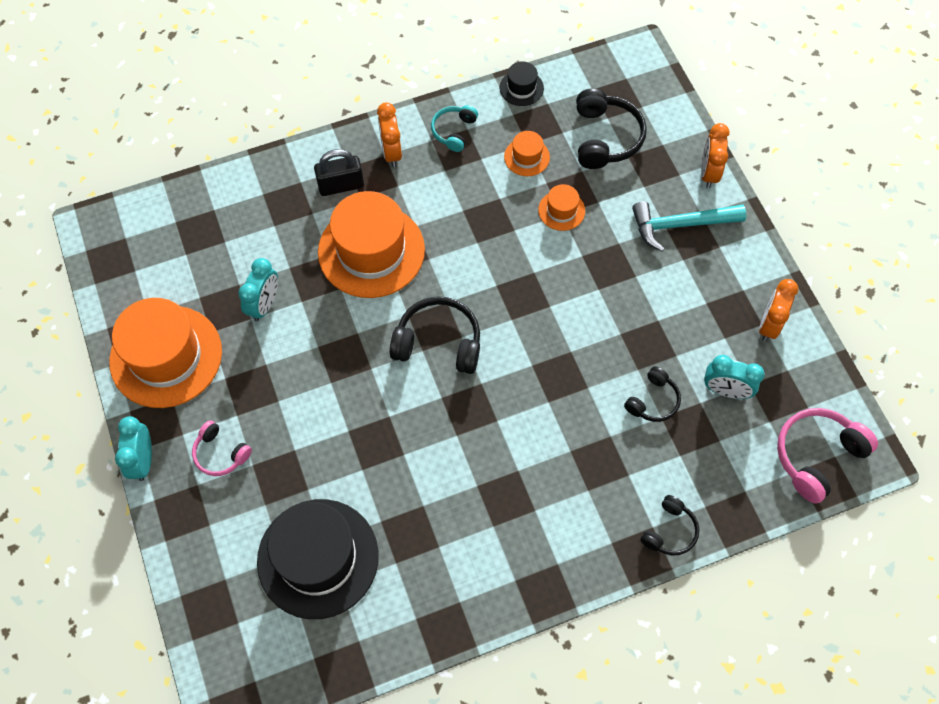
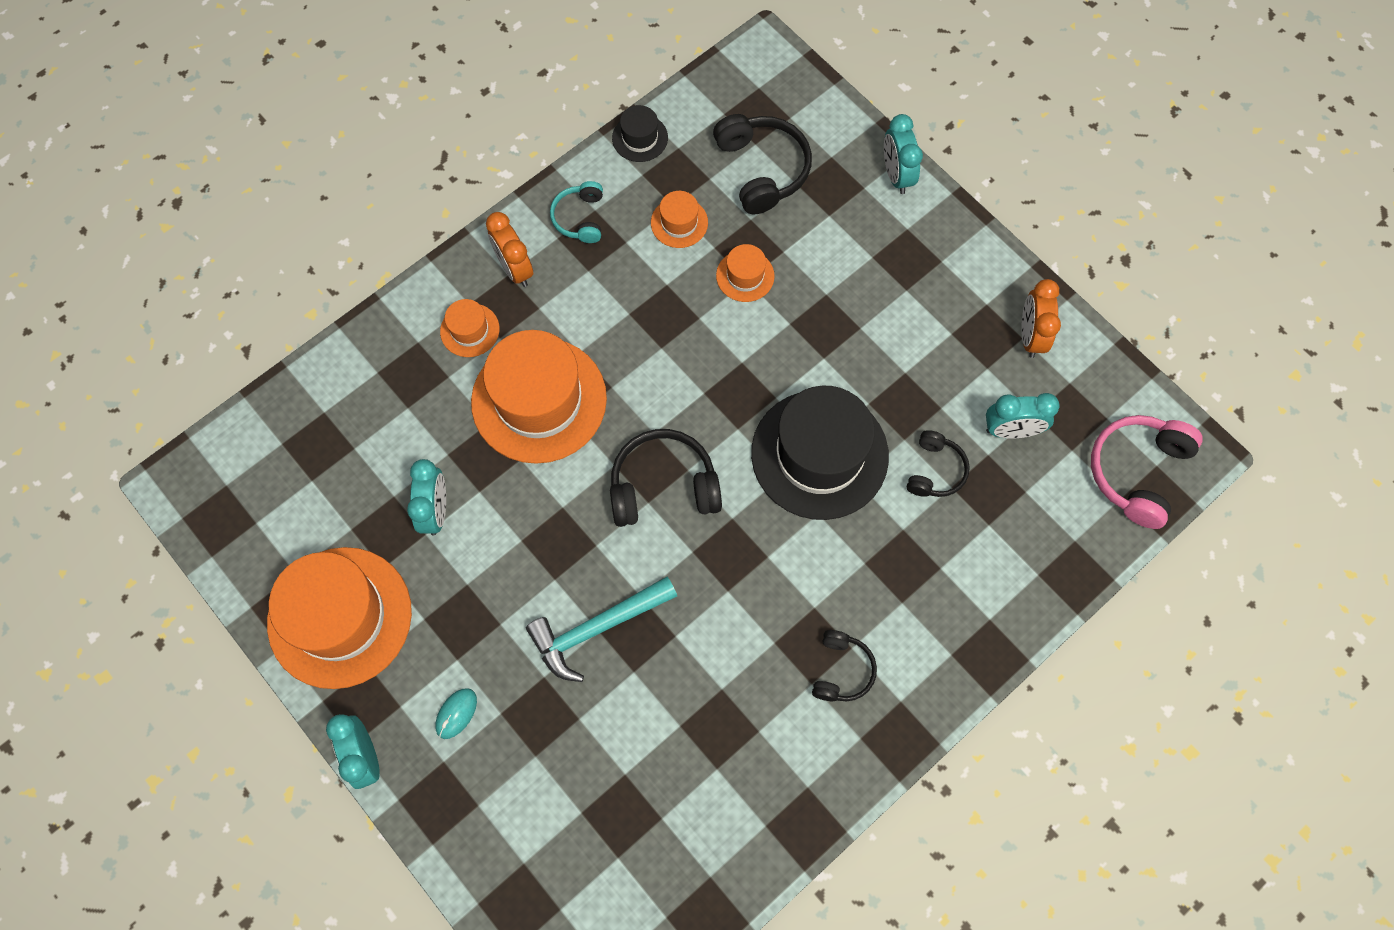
camera: 20 degrees left, 5 degrees up
(220, 454) = (456, 713): pink headphones -> turquoise mouse
(318, 558) = (624, 797): black hat -> black hat (819, 454)
(341, 185) = (470, 330): black padlock -> orange hat
(670, 531) = (1010, 617): black headphones -> black headphones (842, 670)
(680, 225) = (887, 249): turquoise hammer -> turquoise hammer (596, 629)
(708, 173) = (896, 175): orange clock -> turquoise clock

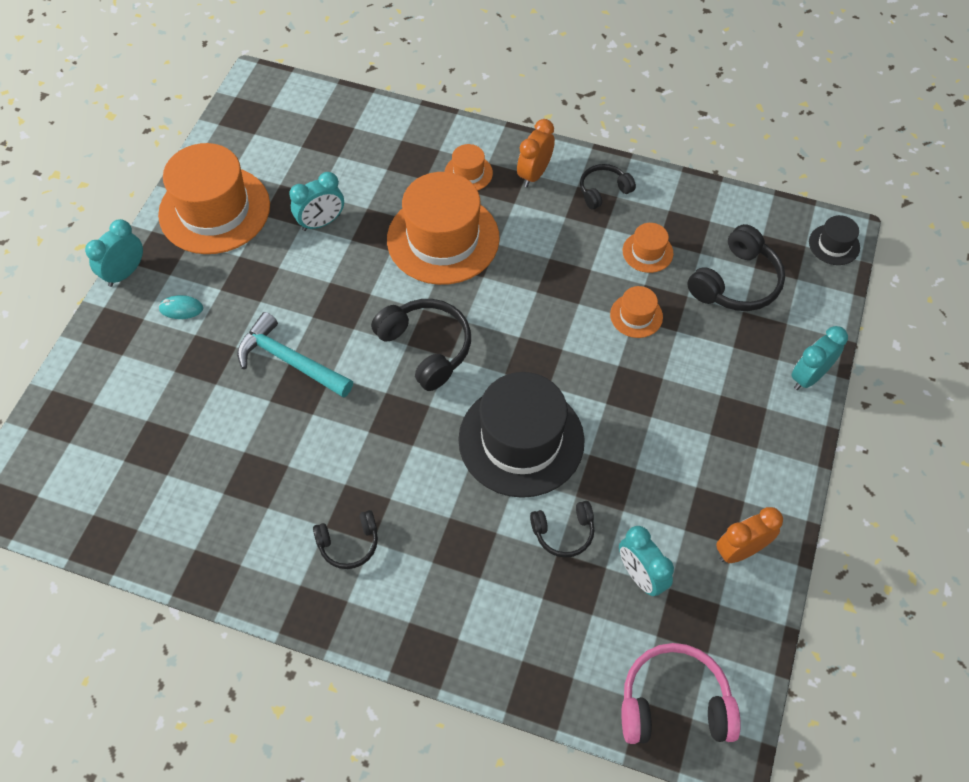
camera: 60 degrees right, 10 degrees down
(580, 218) = (603, 191): turquoise headphones -> black headphones
(640, 138) = (698, 193): black hat -> black hat (834, 245)

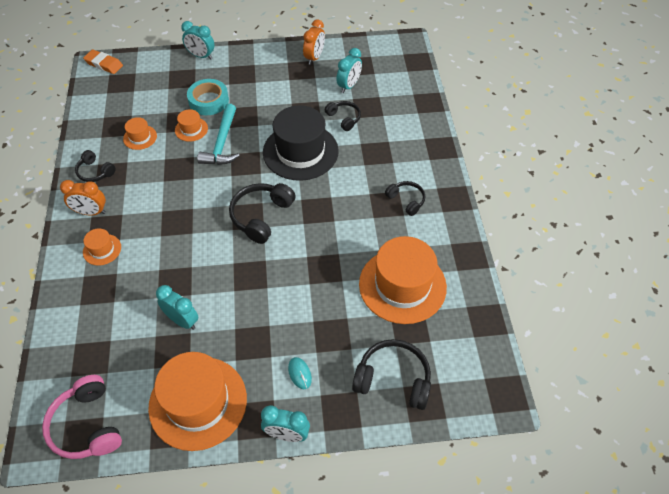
camera: 115 degrees left, 5 degrees down
(289, 360) = (307, 284): turquoise hammer -> turquoise hammer (222, 143)
(443, 239) = (169, 241): orange hat -> orange hat (402, 285)
(674, 703) = (400, 60): pink headphones -> pink headphones (87, 425)
(690, 355) = (208, 101): none -> turquoise tape
(736, 283) = (148, 95): black headphones -> black headphones (393, 379)
(740, 550) = (314, 57): orange clock -> orange clock turned 105 degrees counterclockwise
(834, 245) = (104, 64): black hat -> orange eraser

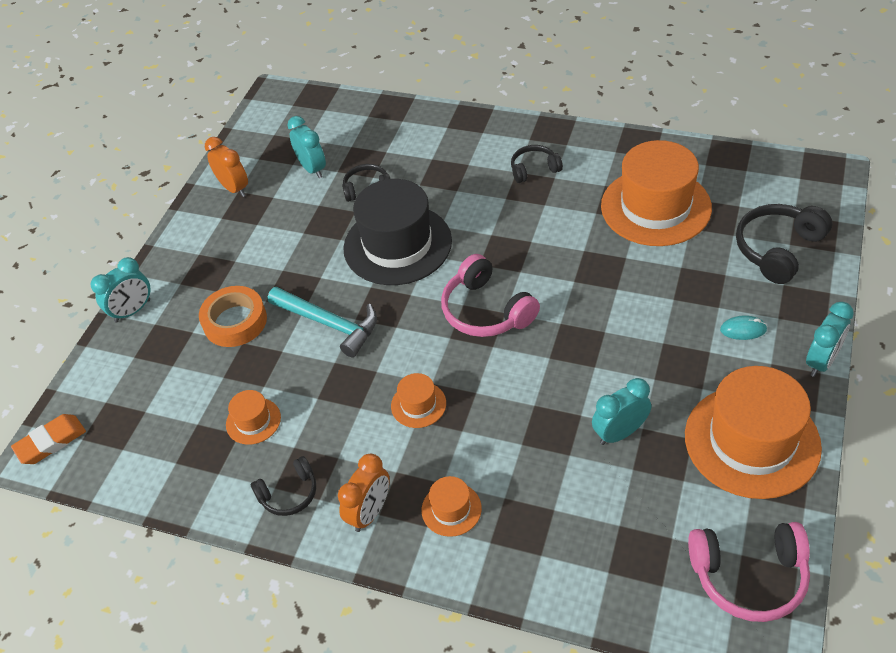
camera: 60 degrees left, 5 degrees down
(191, 129) = (278, 354): orange hat -> orange hat (418, 404)
(208, 101) = (235, 321): turquoise tape -> orange tape
(261, 216) = (486, 311): black headphones -> pink headphones

